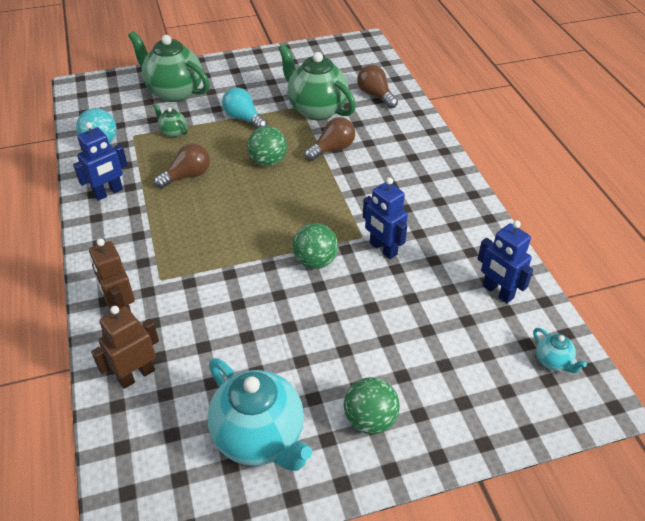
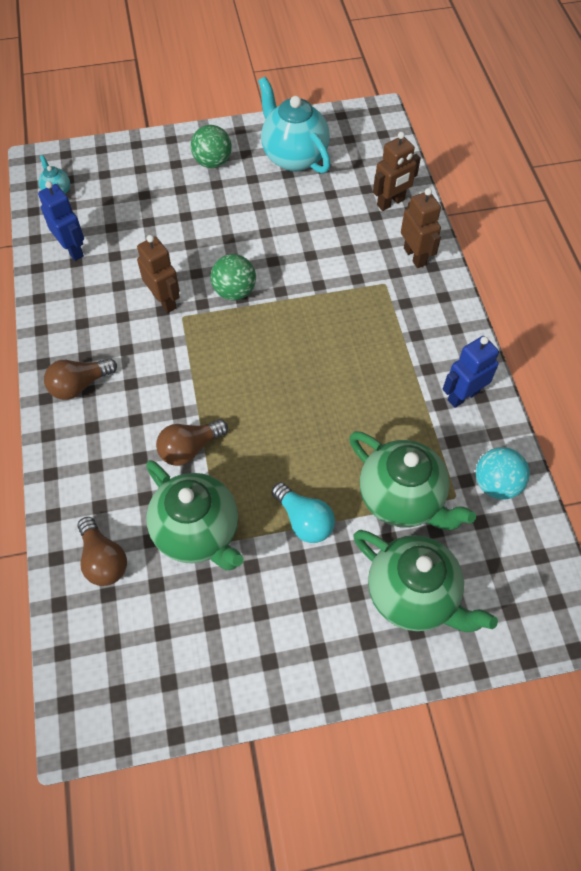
camera: 175 degrees left, 15 degrees up
(173, 132) = (402, 499): green teapot -> green teapot, size x2.27
(187, 176) = (373, 415): brown light bulb -> brown light bulb (79, 385)
(268, 161) = (274, 432): green ball -> none
(383, 249) = (164, 300): blue robot -> brown robot

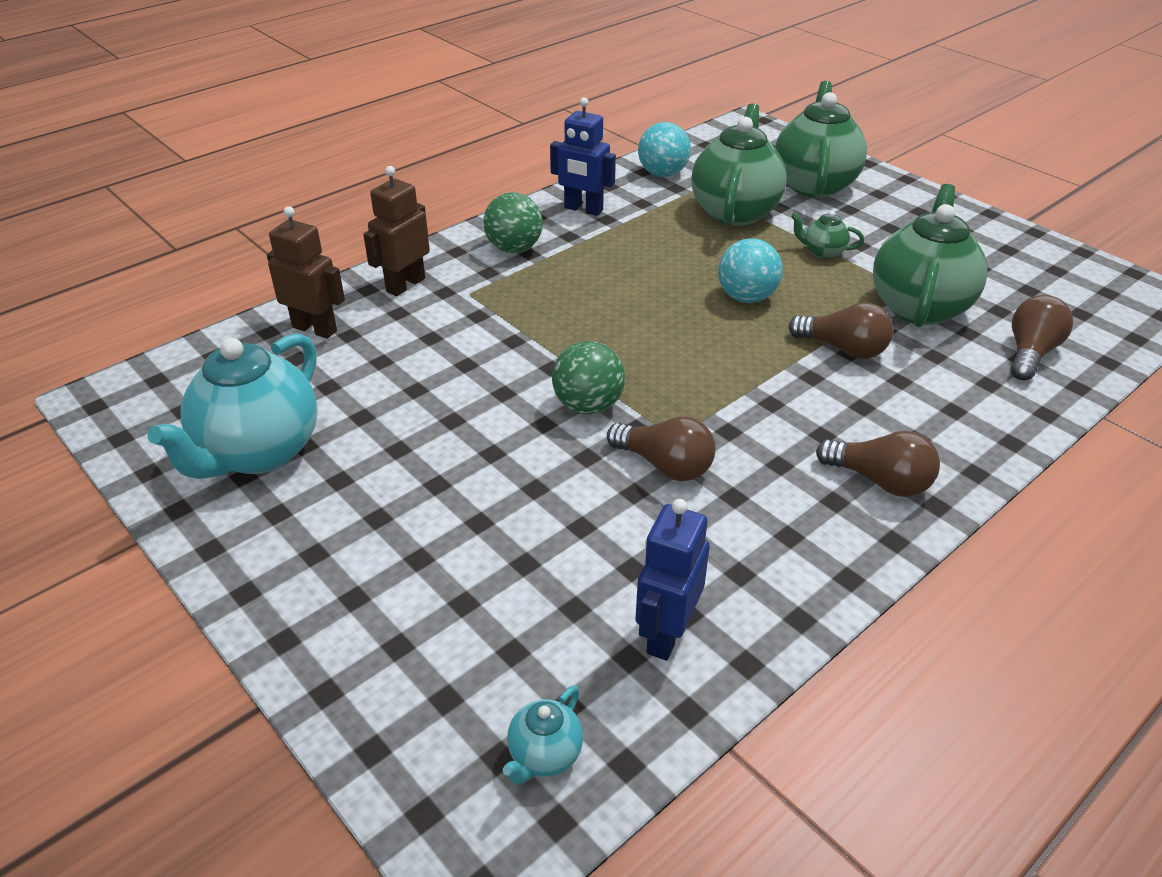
camera: 120 degrees left, 20 degrees down
(164, 300) = (665, 465): brown robot -> brown light bulb
(212, 162) = (323, 546): green ball -> green ball (514, 248)
(281, 430) = (746, 297): none -> turquoise ball
(304, 520) = (822, 252): turquoise light bulb -> green teapot

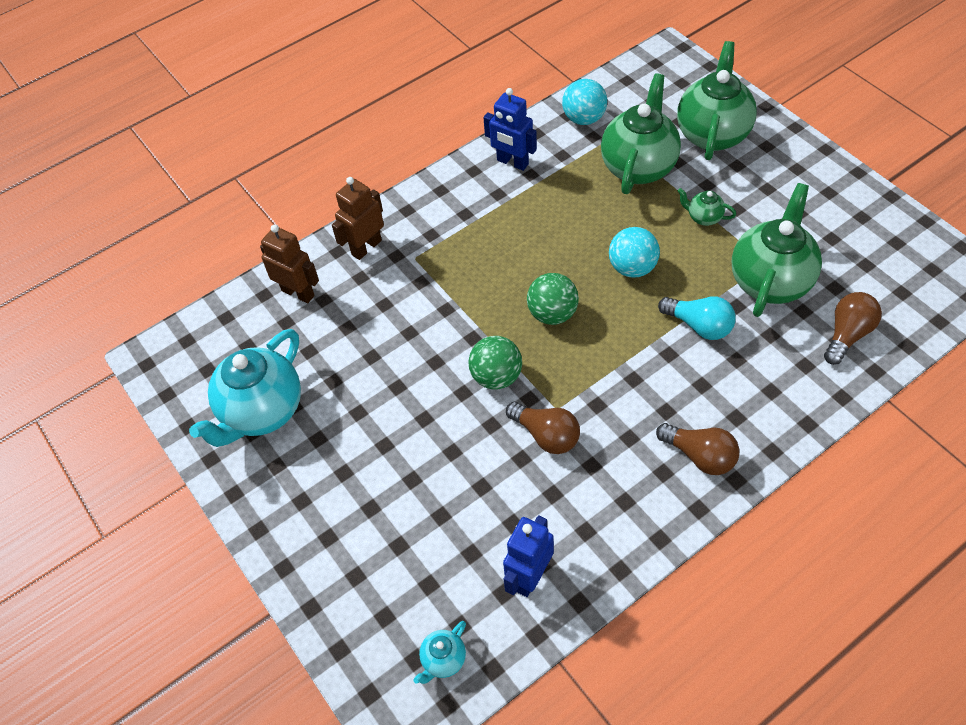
camera: 10 degrees right, 15 degrees up
(514, 248) = (453, 208): green ball -> green ball (552, 314)
(843, 349) = (699, 326): brown light bulb -> turquoise light bulb

